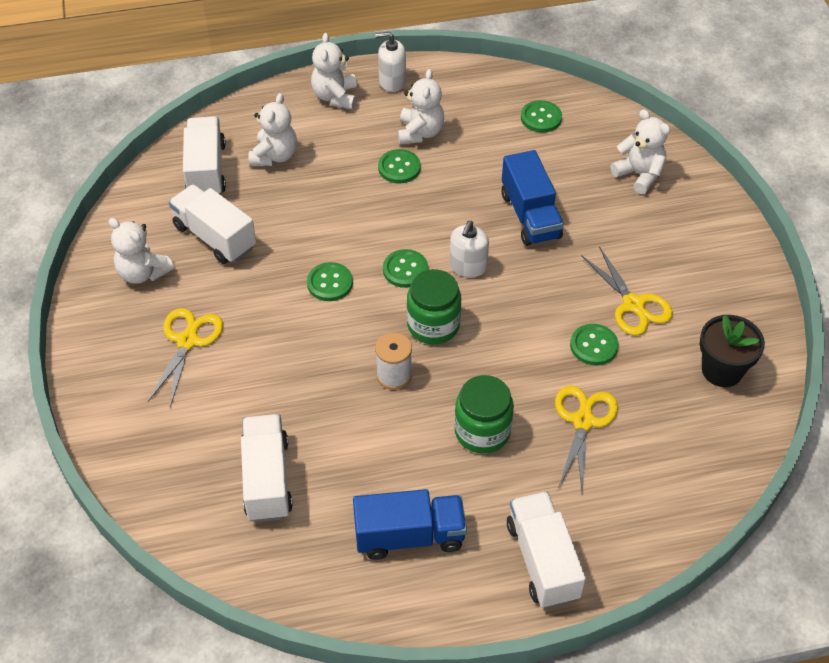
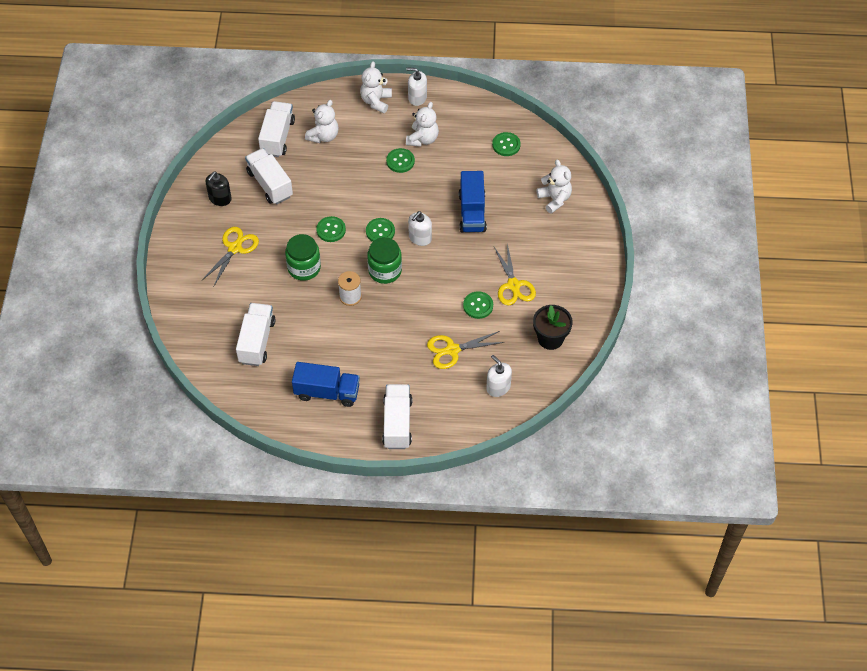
camera: 15 degrees right, 5 degrees up
(143, 273) = (220, 198): white teddy bear -> black soap dispenser
(482, 431) = (390, 342): green jar -> green jar (304, 268)
(583, 421) = (452, 350): yellow scissors -> yellow scissors turned 135 degrees counterclockwise
(677, 463) = (498, 387): none -> white soap dispenser

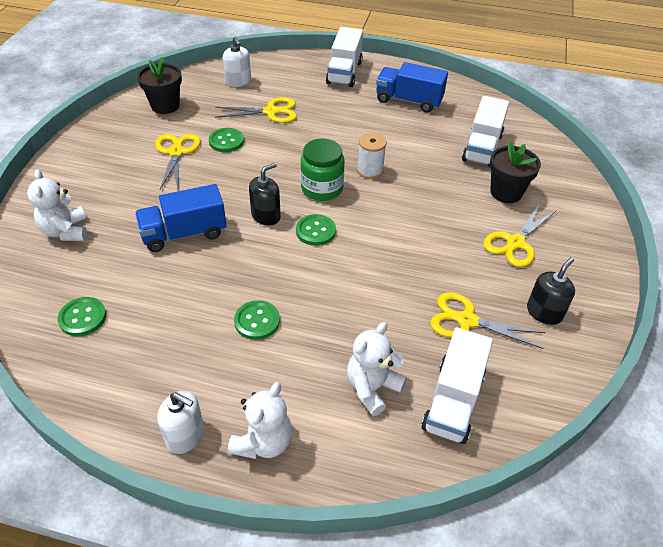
camera: 170 degrees left, 10 degrees down
(239, 294) = (506, 192): none -> black flower pot
(270, 184) = (467, 320): white truck -> yellow scissors
(304, 268) = (423, 207): green jar -> none
(331, 230) = (382, 243): green button -> none
(420, 238) = (266, 216): white soap dispenser -> black soap dispenser
(422, 139) = (208, 351): white teddy bear -> none
(472, 212) = (184, 233): blue truck -> blue truck turned 120 degrees counterclockwise

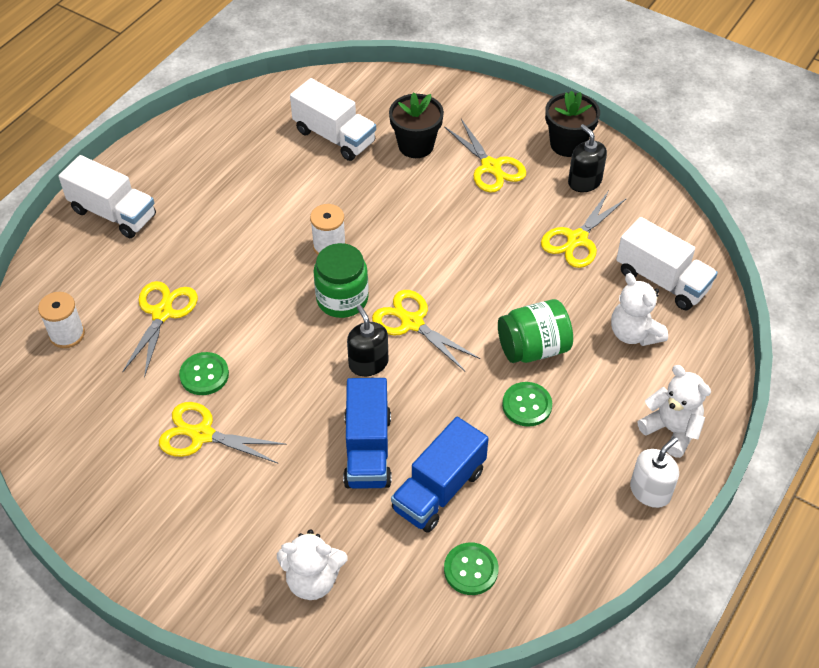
camera: 70 degrees left, 5 degrees up
(165, 106) = (82, 432): black flower pot -> black flower pot (567, 144)
(238, 81) = (67, 334): white soap dispenser -> white spool
(315, 231) = (412, 323): green button -> yellow scissors
(322, 313) = (533, 348): none -> green jar
(408, 101) = (212, 169): blue truck -> blue truck (439, 490)

